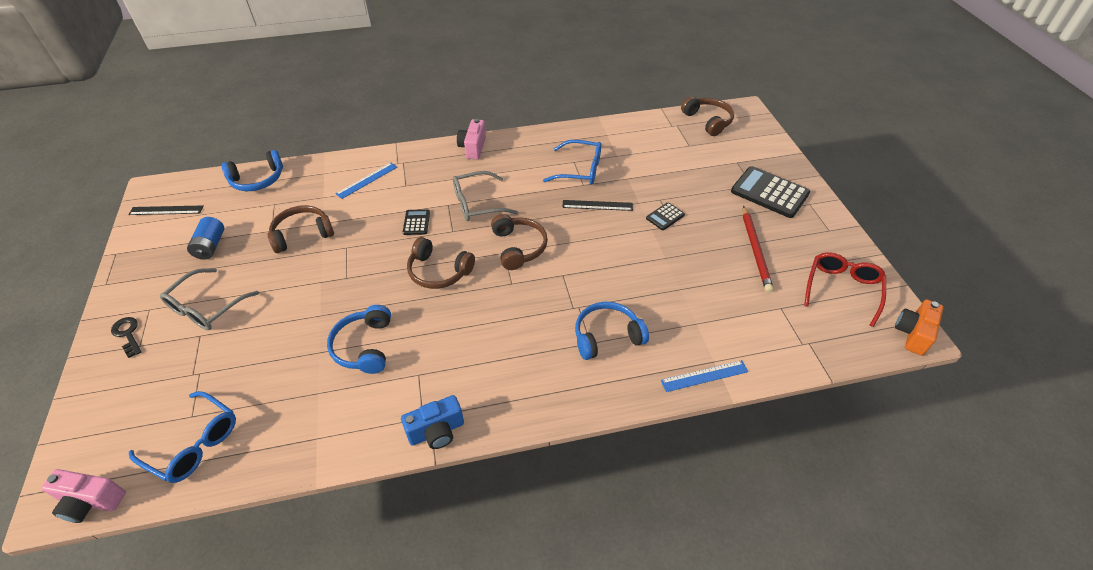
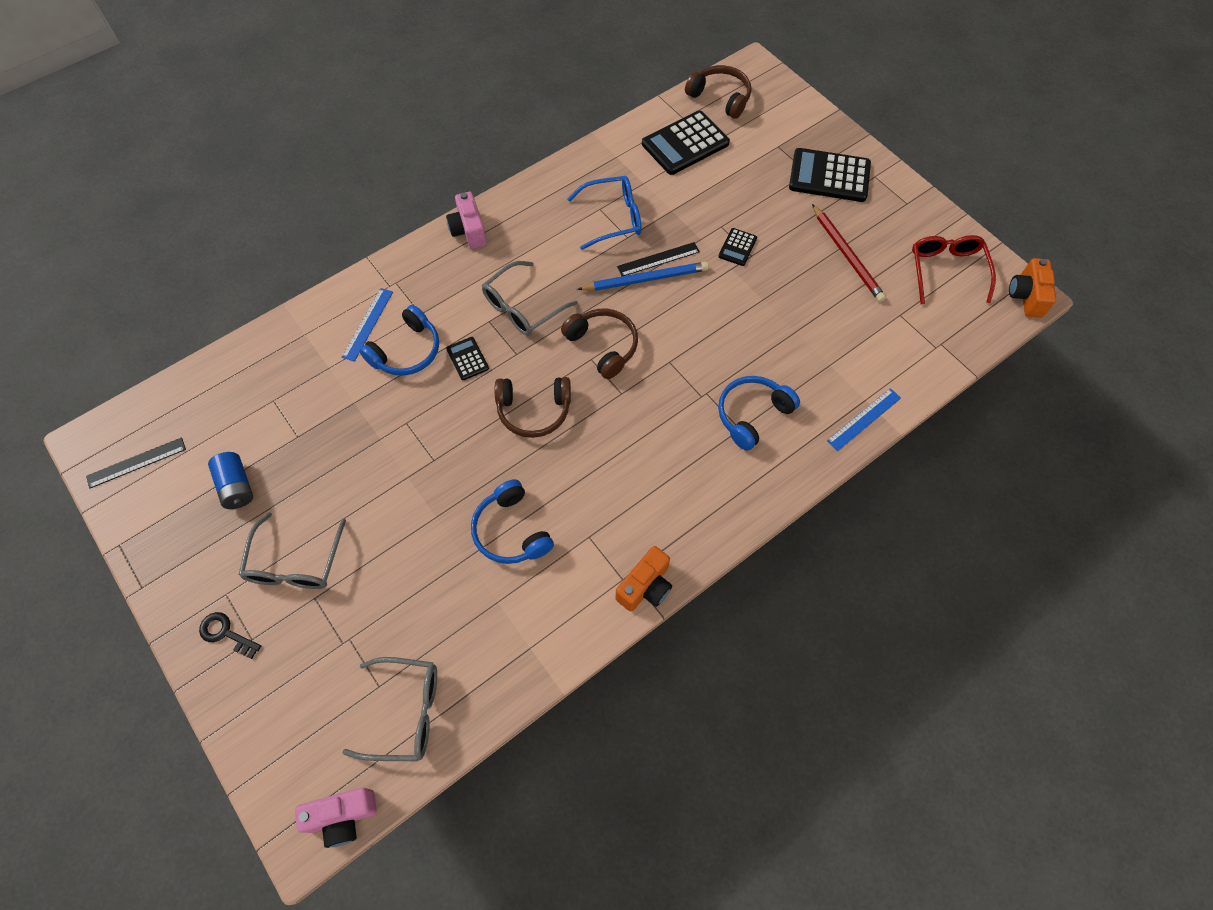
camera: 25 degrees left, 15 degrees up
(194, 444) = (405, 712): blue glasses -> grey glasses
(257, 180) = (225, 375): blue headphones -> blue headphones (407, 351)
(302, 234) = (340, 427): brown headphones -> none
(436, 431) = (645, 587): blue camera -> orange camera
(579, 215) = (645, 279): none -> blue pencil
(663, 141) = (685, 144): none -> black calculator

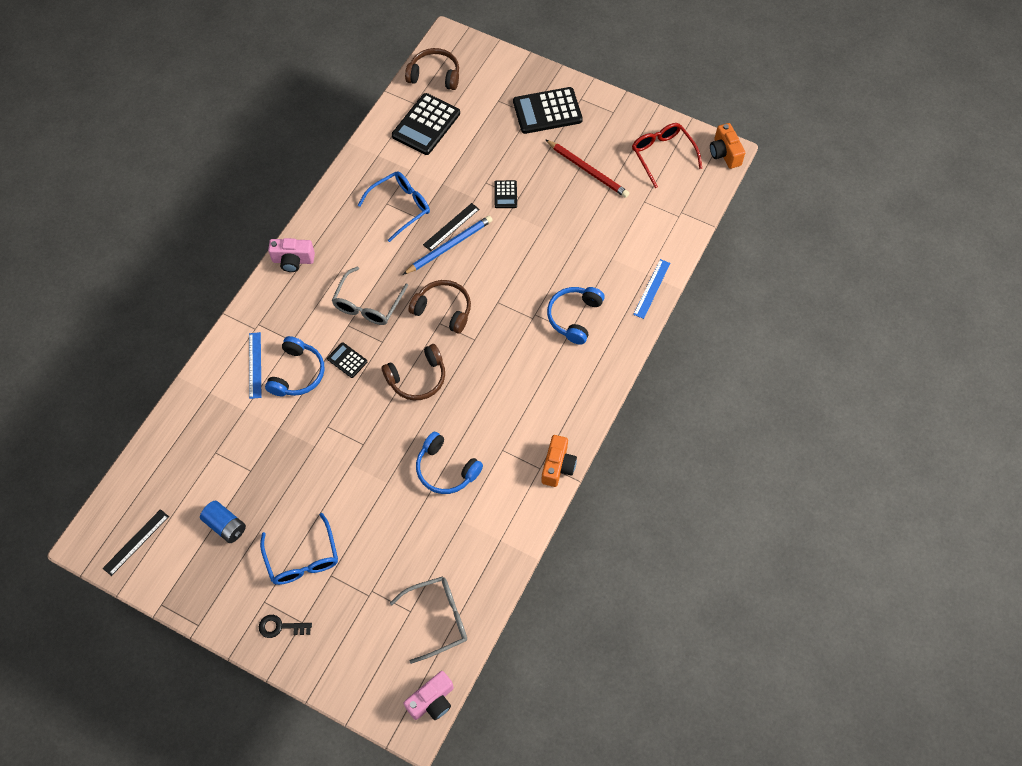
camera: 25 degrees left, 0 degrees up
(295, 563) = (302, 558): grey glasses -> blue glasses
(469, 231) = (293, 260): pink camera -> pink camera turned 45 degrees counterclockwise

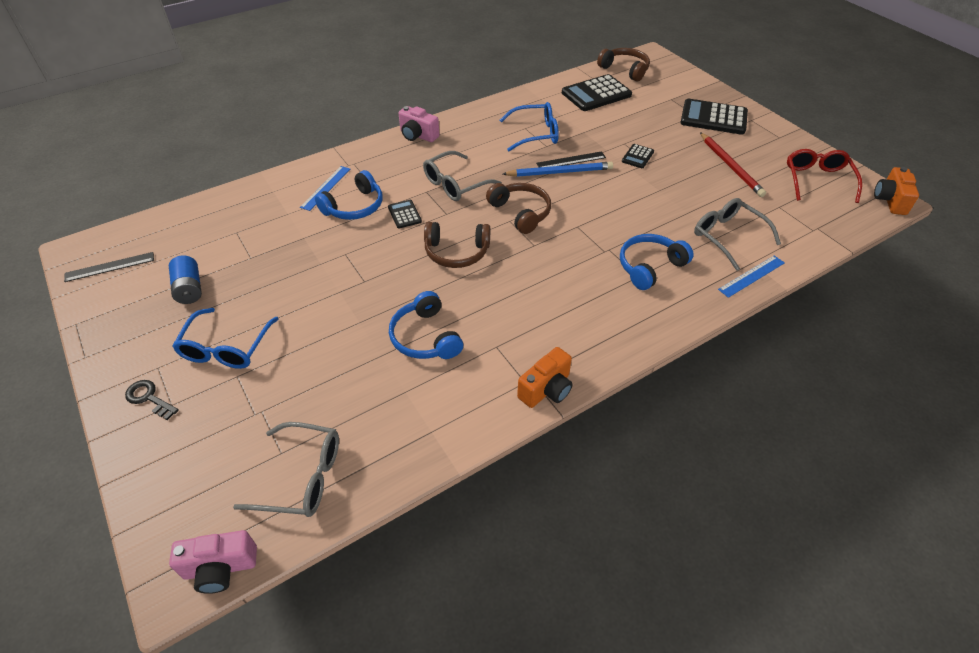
camera: 30 degrees right, 15 degrees down
(618, 255) = (728, 236): none -> grey glasses

